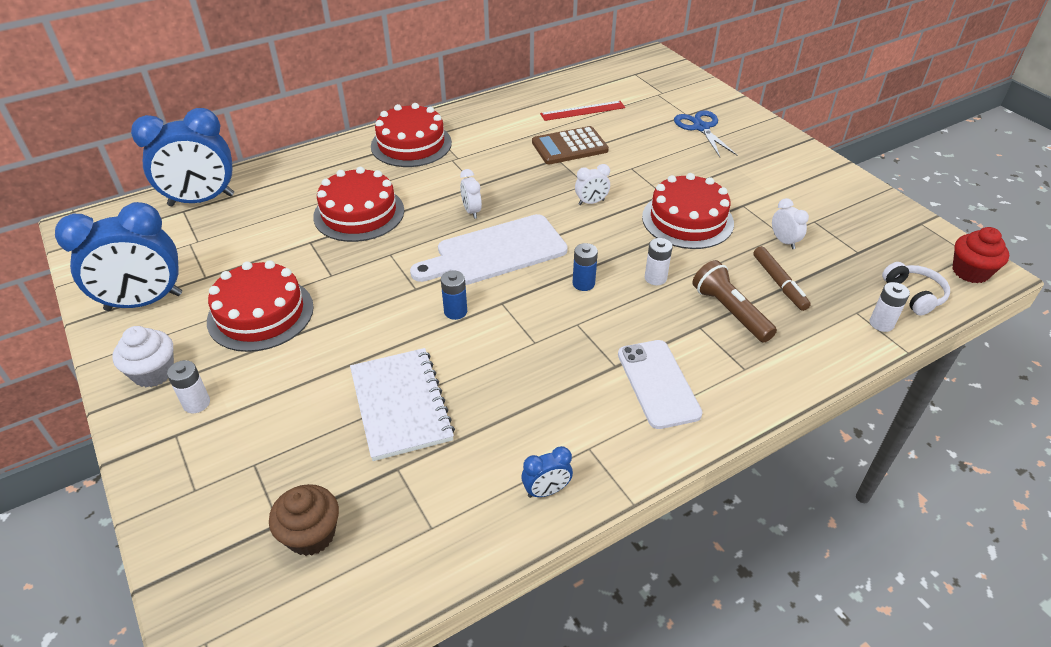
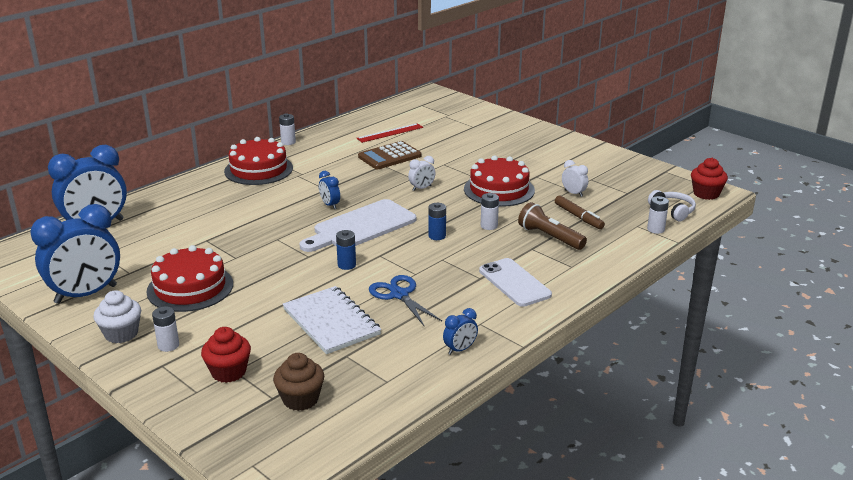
camera: 15 degrees left, 15 degrees down
(245, 464) = (228, 372): none -> red cupcake
(359, 213) = (238, 217): red cake -> none
(460, 108) = (288, 142): none -> white battery
(471, 211) = (330, 205): white clock -> blue clock
(701, 128) = (487, 133): blue scissors -> blue scissors (399, 295)

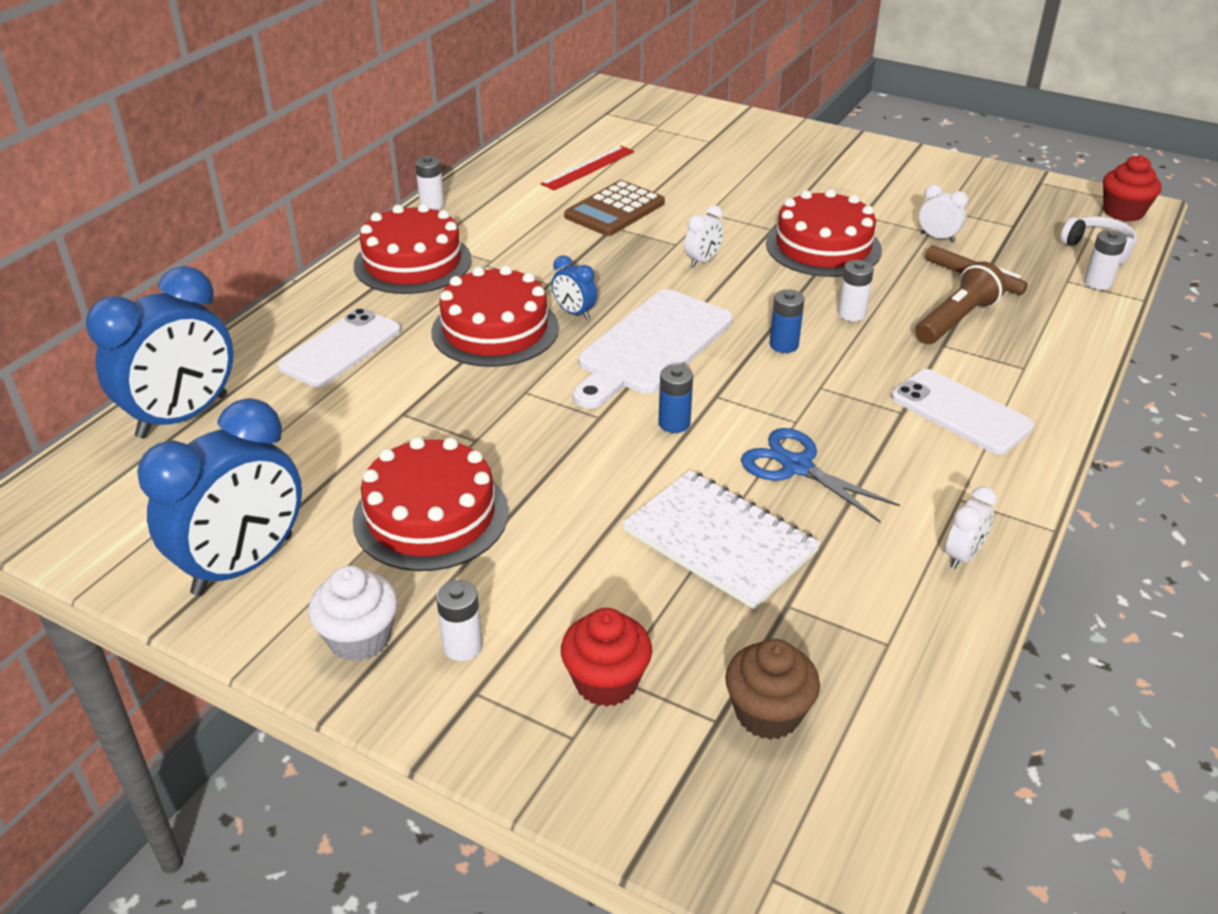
camera: 15 degrees left, 10 degrees up
(194, 206) = (340, 348): none -> white phone
(281, 207) = (495, 329): none -> red cake
(460, 349) = (962, 555): blue clock -> white clock
(550, 237) = (956, 320): brown flashlight -> brown flashlight turned 105 degrees clockwise

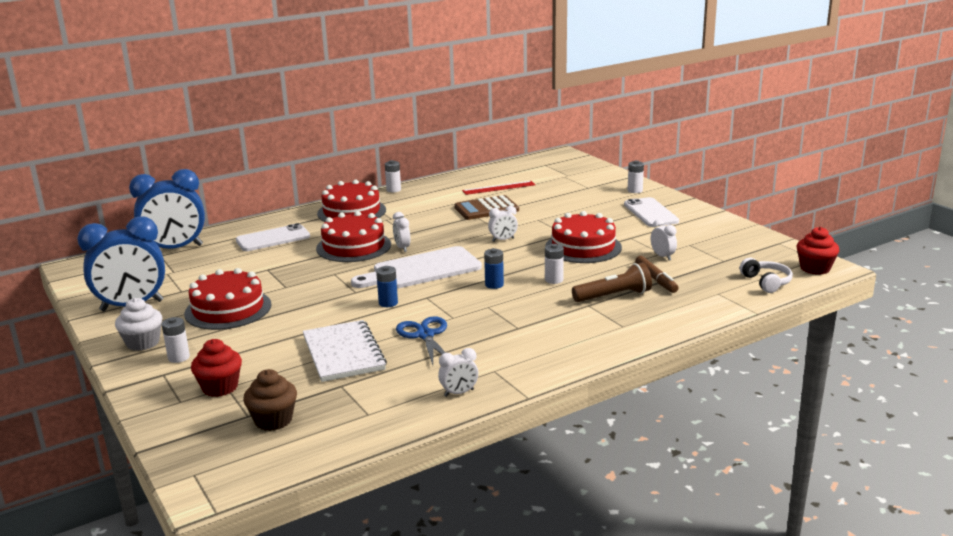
camera: 30 degrees right, 15 degrees down
(574, 313) = (402, 248): blue clock -> white clock
(960, 412) = (551, 336): white phone -> white phone (650, 213)
(1098, 283) = (737, 298): white battery -> white battery (635, 190)

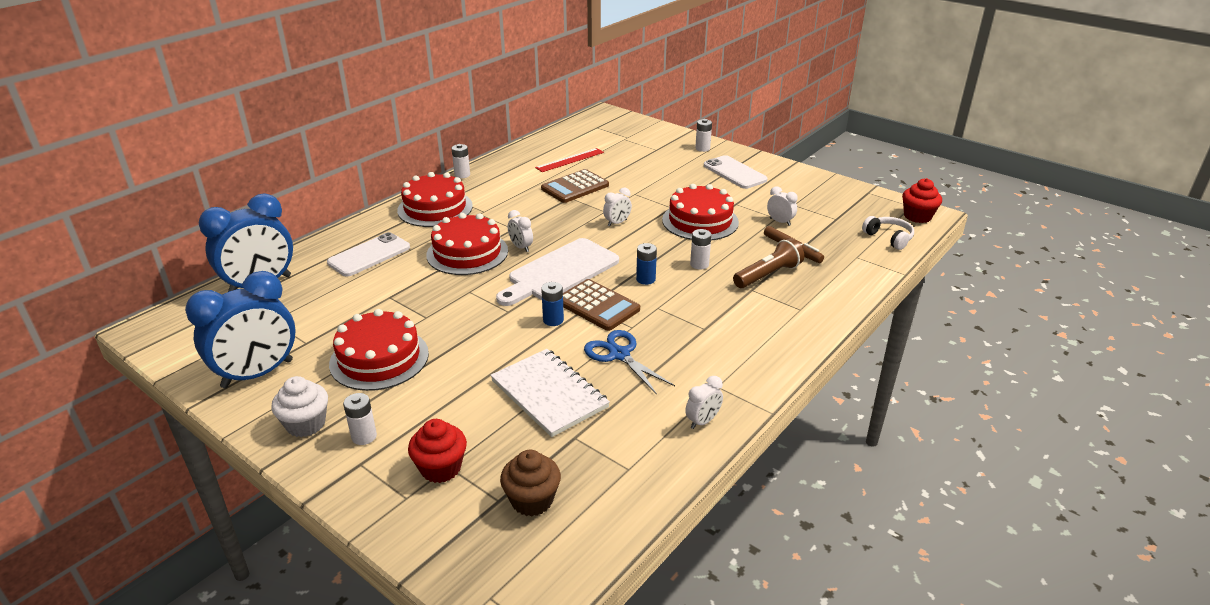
camera: 20 degrees left, 10 degrees up
(435, 298) = (597, 306): none -> brown calculator

